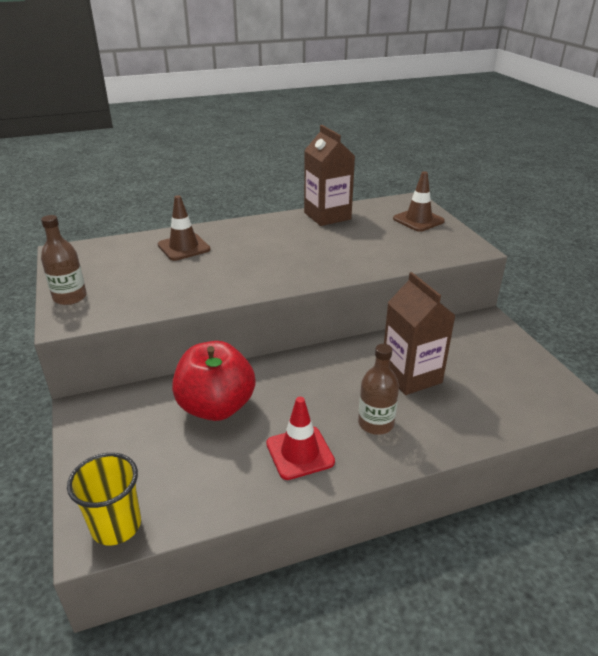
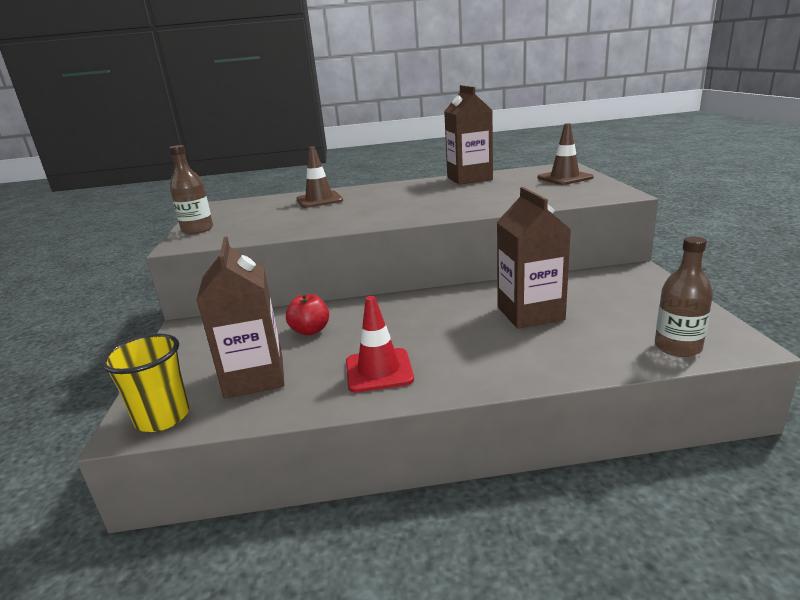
camera: 15 degrees right, 10 degrees down
(185, 469) = (254, 377): none -> brown carton
(216, 407) = (310, 330): red apple -> red apple, size x0.51
(376, 423) = (474, 350): brown bottle -> brown bottle (677, 347)

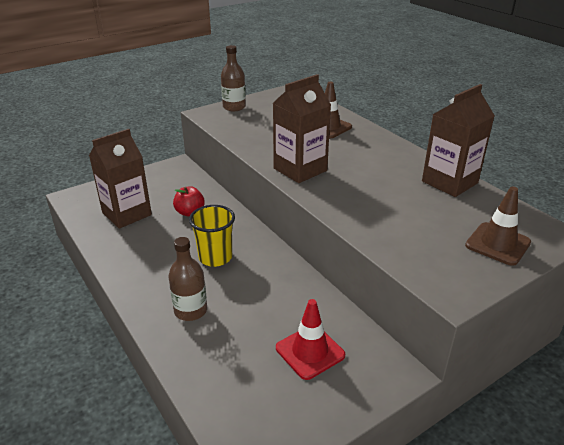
camera: 60 degrees right, 10 degrees up
(162, 417) = (81, 201): yellow cup -> yellow cup (215, 257)
(379, 370) = (147, 258): red traffic cone -> red traffic cone (310, 351)
(530, 313) = (260, 311): brown carton -> brown carton (300, 169)
(677, 347) = (231, 414): brown bottle -> brown bottle (190, 310)

